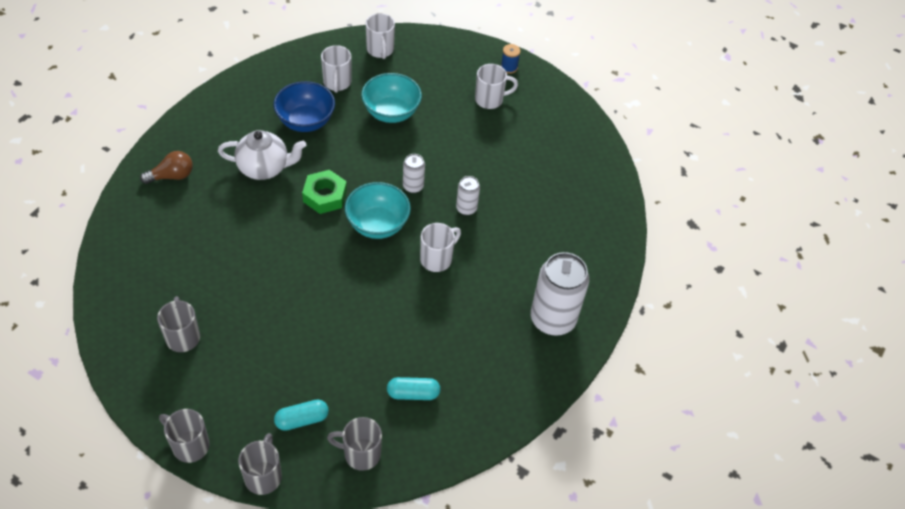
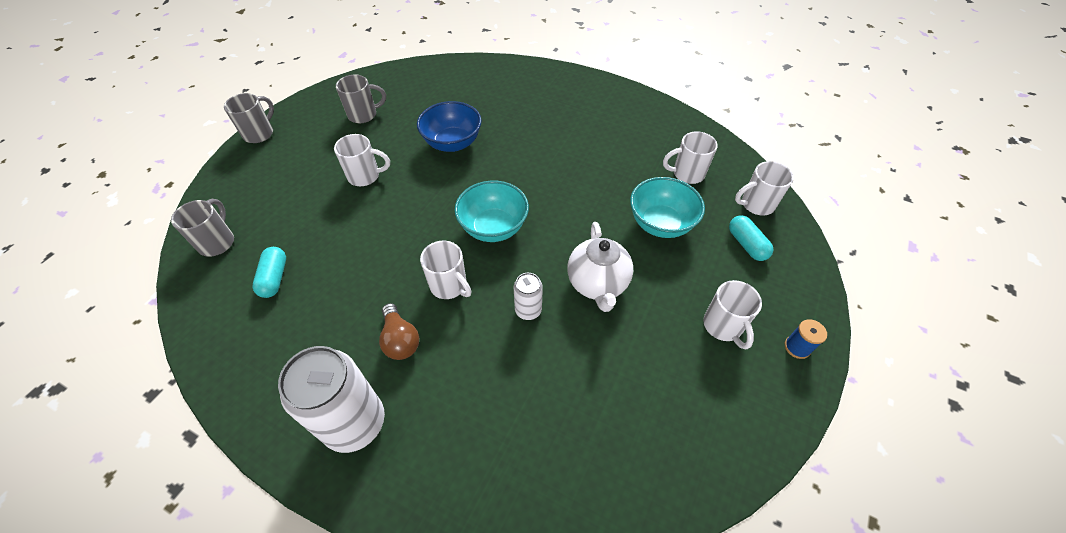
camera: 90 degrees right, 0 degrees up
(172, 176) = (532, 84): brown light bulb -> brown light bulb (400, 340)
(263, 476) = (217, 179): grey mug -> none
(264, 168) = (553, 136): white teapot -> white teapot (597, 284)
(289, 328) = (365, 176): none -> white mug
(302, 419) = (266, 196): turquoise capsule -> turquoise capsule (746, 244)
(306, 121) = (622, 156): blue bowl -> blue bowl (452, 143)
(325, 196) = (526, 182): green nut -> none
(413, 186) = (553, 254): white can -> none

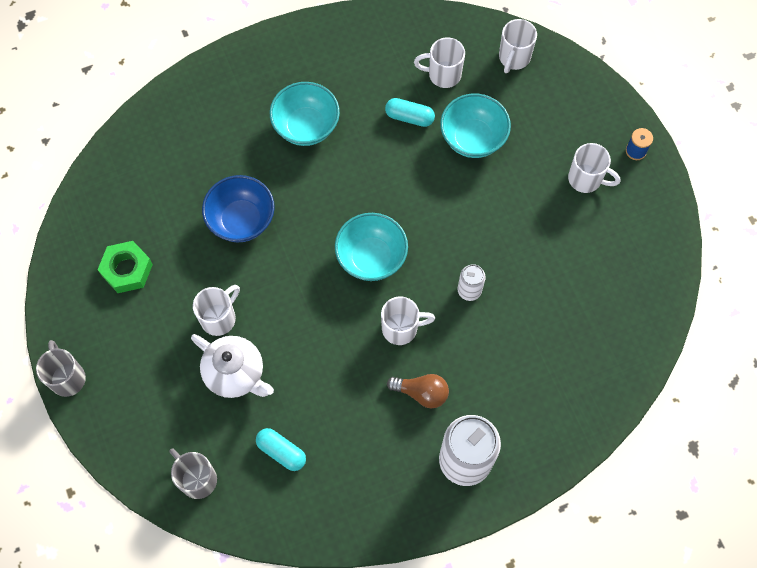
camera: 50 degrees left, 15 degrees up
(364, 115) = (127, 269): grey mug -> green nut
(557, 131) = (306, 126): none -> turquoise bowl
(597, 284) = (487, 227): white teapot -> white teapot (236, 374)
(687, 174) = (443, 74): white mug -> white mug turned 60 degrees clockwise
(746, 244) = (540, 100): turquoise capsule -> turquoise capsule (409, 117)

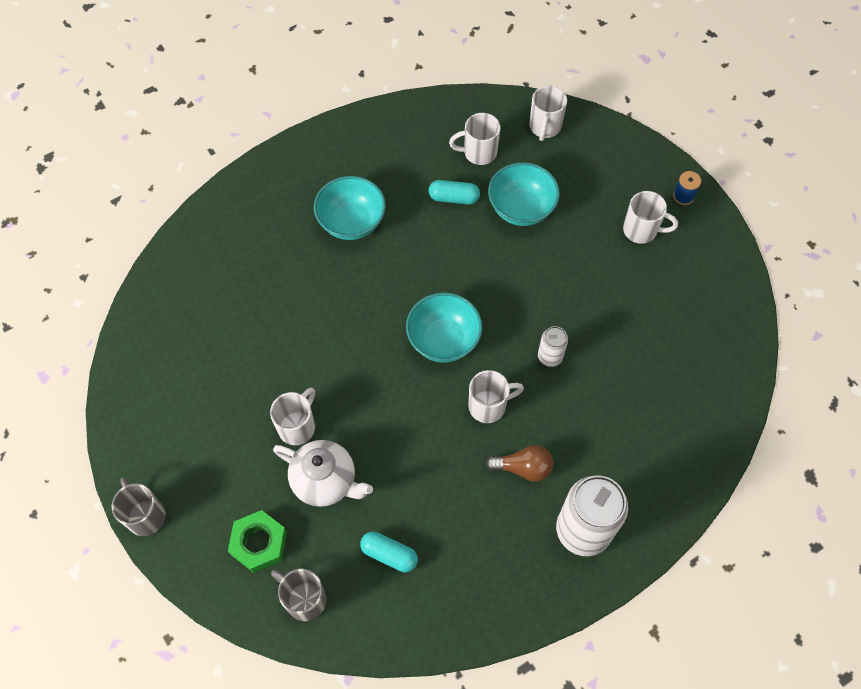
camera: 10 degrees left, 5 degrees down
(127, 269) = (191, 393): green nut -> green nut (259, 543)
(241, 220) = (303, 324): blue bowl -> none

